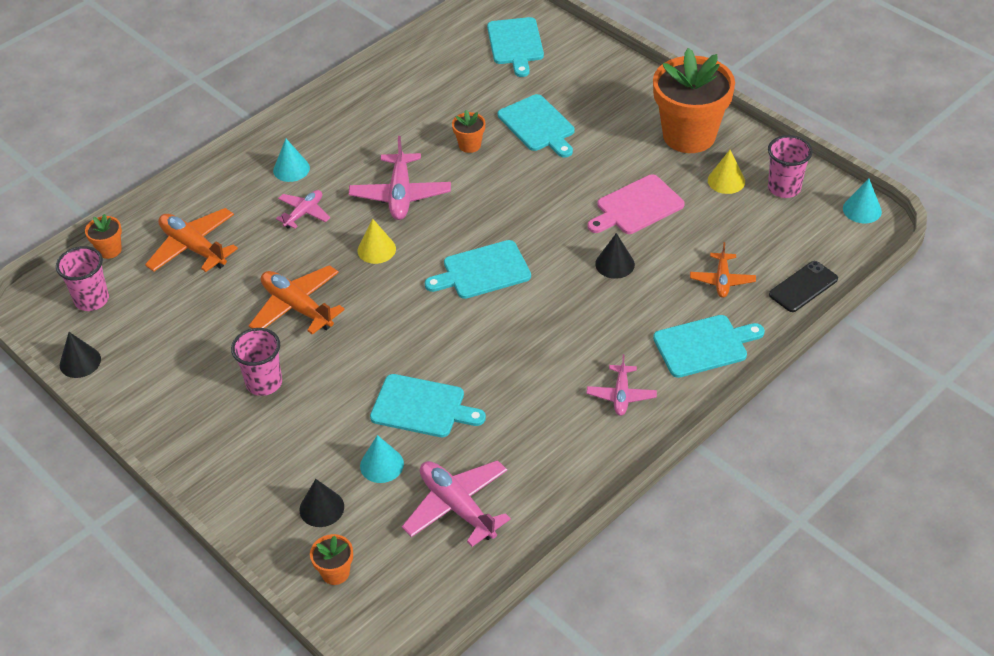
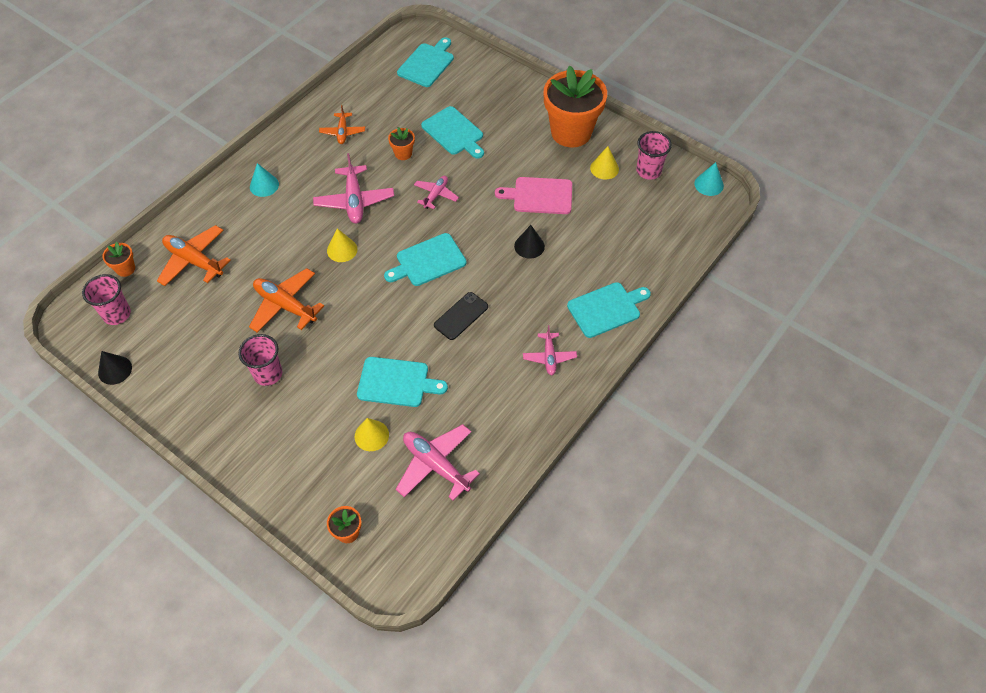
camera: 10 degrees left, 10 degrees up
(304, 213) = (279, 223): pink plane -> pink plane (436, 195)
(321, 508) = (329, 478): black cone -> none
(381, 465) = (371, 435): turquoise cone -> yellow cone
(515, 44) = (427, 64): turquoise cutting board -> turquoise cutting board turned 135 degrees counterclockwise
(637, 206) = (539, 196): pink cutting board -> pink cutting board turned 45 degrees clockwise
(722, 280) = (612, 253): orange plane -> orange plane (342, 132)
(803, 287) = (674, 253): black phone -> black phone (461, 316)

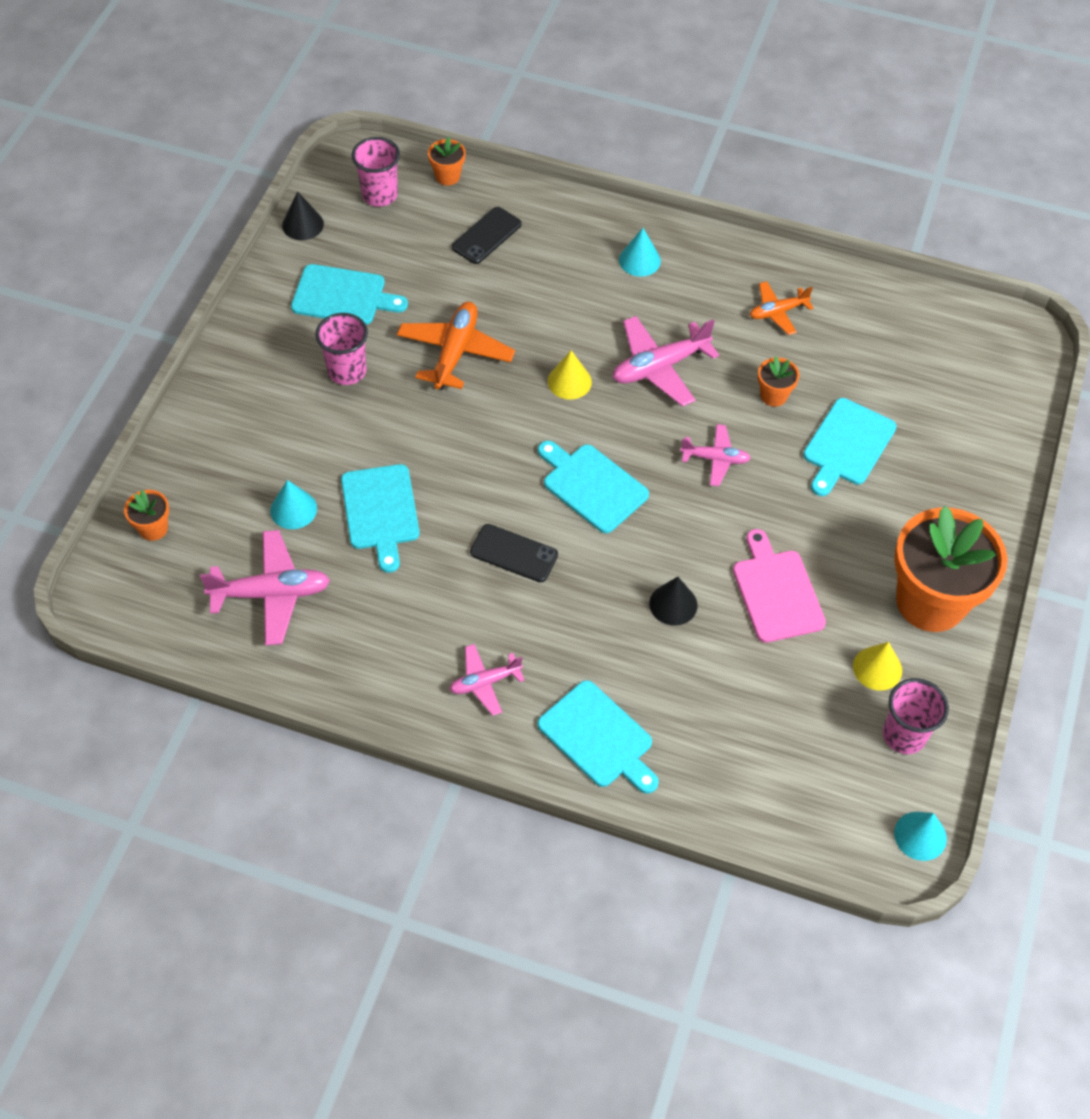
camera: 70 degrees right, 0 degrees up
(194, 261) = (486, 236): orange plane -> black phone
(371, 435) = (293, 509): yellow cone -> turquoise cone
(427, 64) = (970, 368): turquoise cutting board -> turquoise cutting board (343, 296)
(436, 465) = (271, 593): pink plane -> pink plane turned 60 degrees clockwise

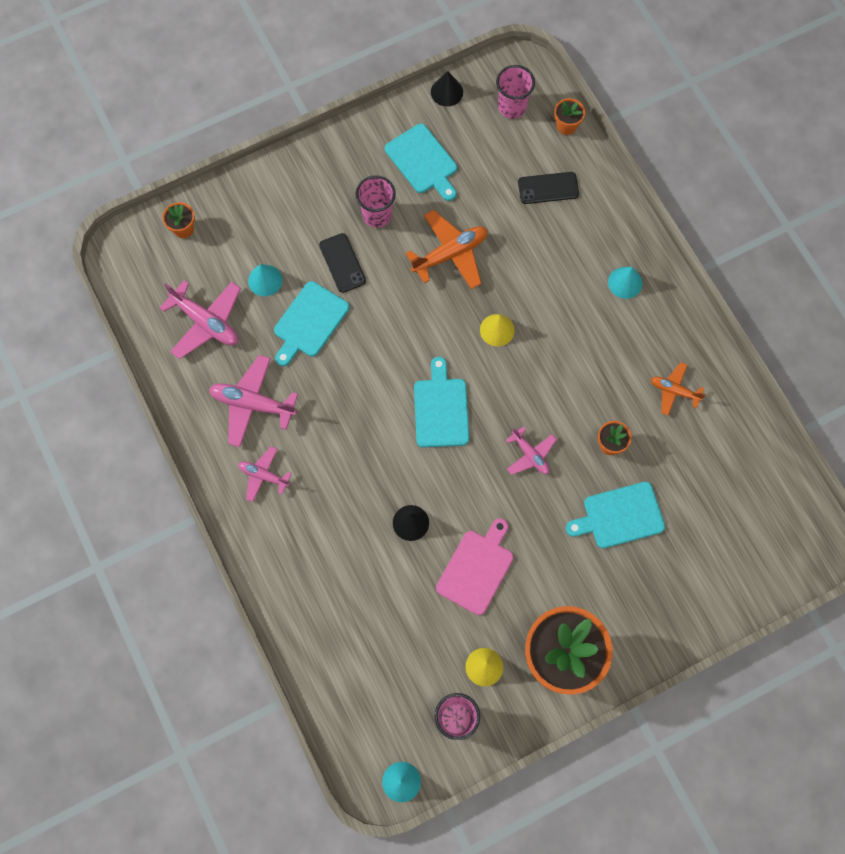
camera: 45 degrees right, 15 degrees up
(513, 553) = (355, 412): black phone -> black phone (342, 263)
(598, 737) = (290, 562): turquoise cutting board -> none
(659, 367) = (560, 366): pink plane -> pink plane (252, 404)

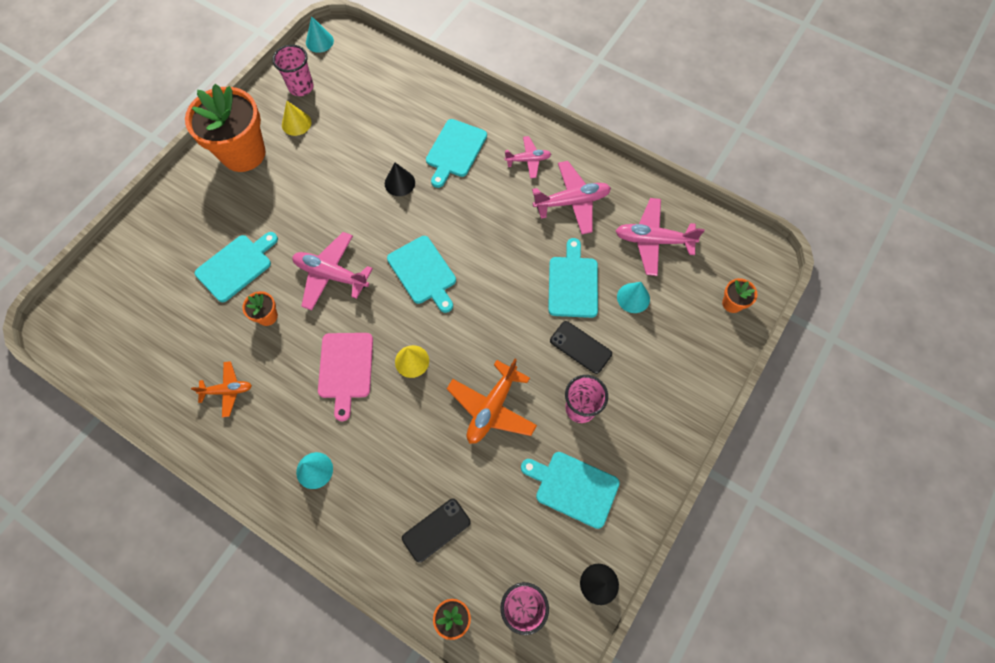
camera: 150 degrees right, 5 degrees down
(331, 530) = (455, 151): none -> turquoise cutting board
(476, 569) = (333, 177): pink cutting board -> pink cutting board (345, 369)
(530, 455) = (331, 275): pink plane -> pink plane, size x1.66

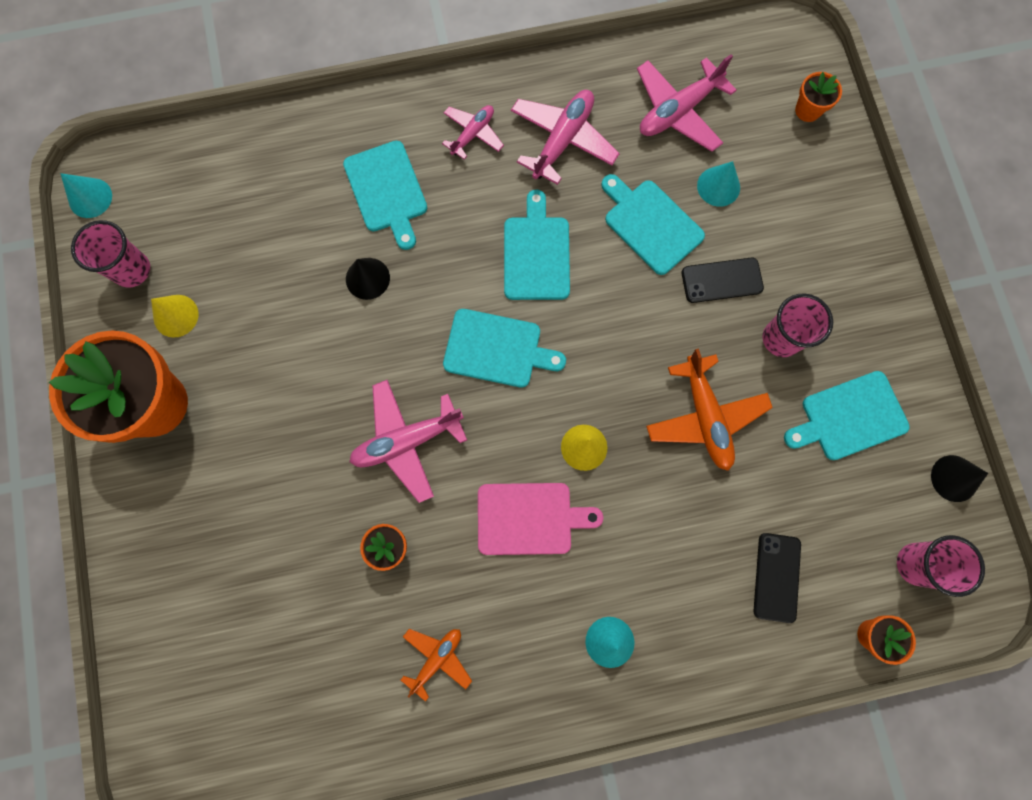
camera: 45 degrees left, 10 degrees up
(236, 266) = (295, 529): turquoise cutting board -> turquoise cutting board (536, 254)
(345, 369) = (529, 518): pink cutting board -> pink cutting board turned 45 degrees counterclockwise

